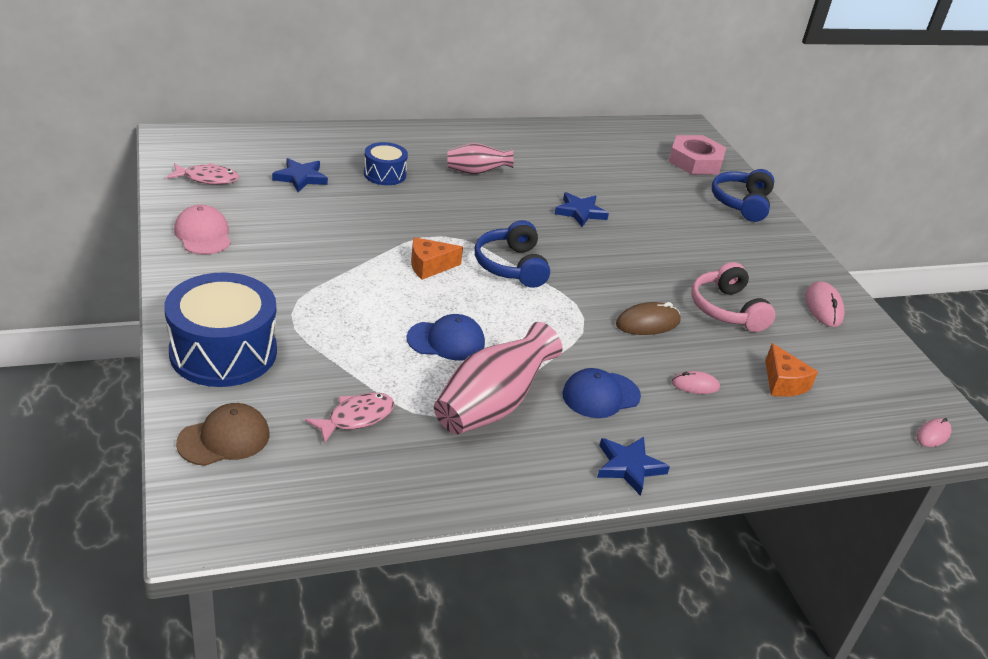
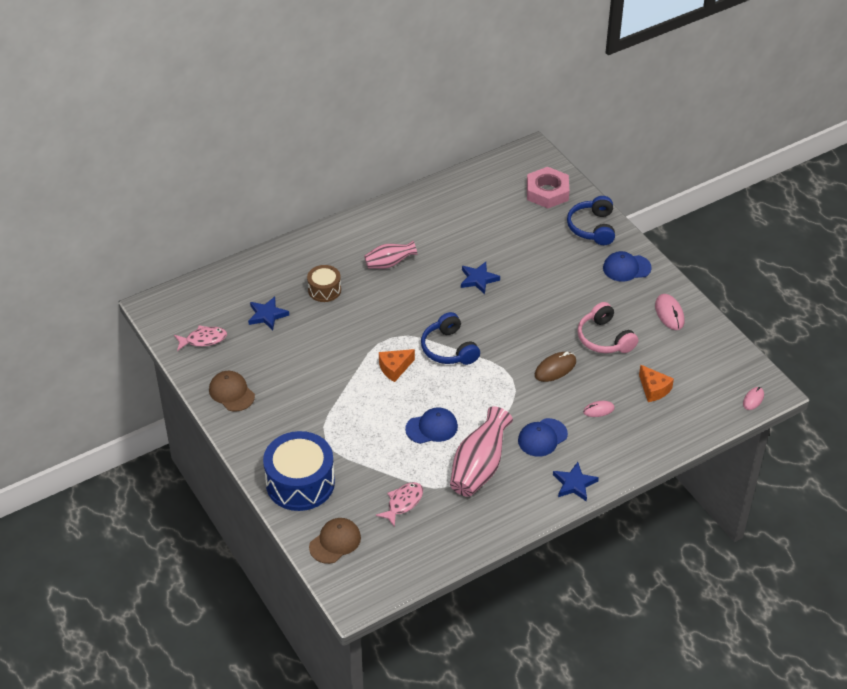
camera: 10 degrees left, 10 degrees up
(203, 234) = (231, 393): pink cap -> brown cap
(384, 174) = (324, 290): blue drum -> brown drum
(775, 249) = (626, 268): none -> blue cap

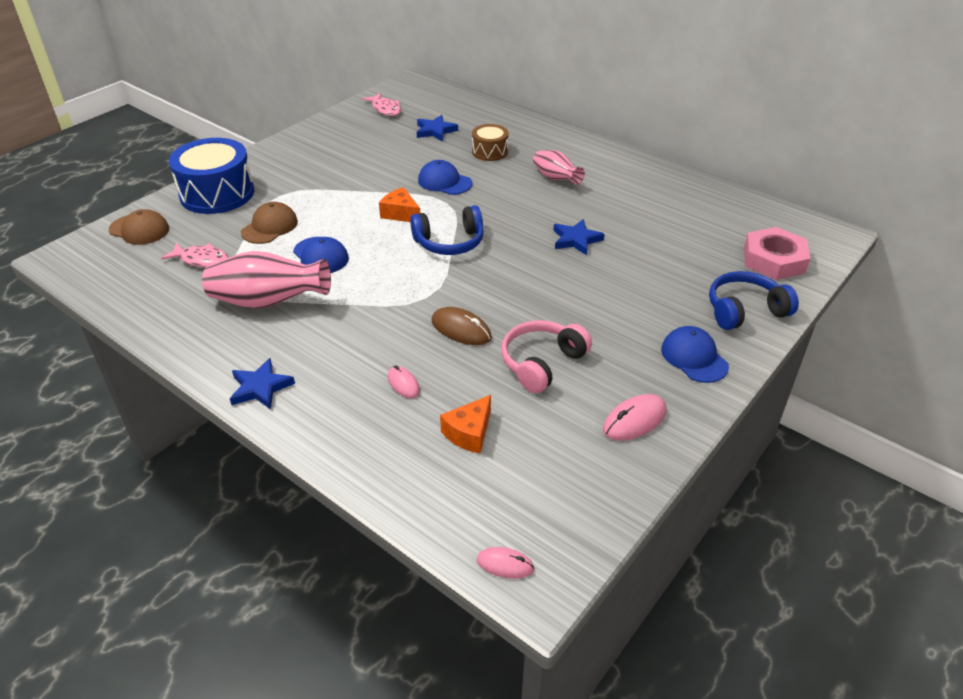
camera: 70 degrees right, 5 degrees down
(231, 393) = (324, 135): brown cap -> brown cap (269, 227)
(449, 349) = (449, 242): blue headphones -> blue headphones turned 150 degrees counterclockwise
(542, 437) = (334, 342): blue cap -> blue cap (444, 182)

